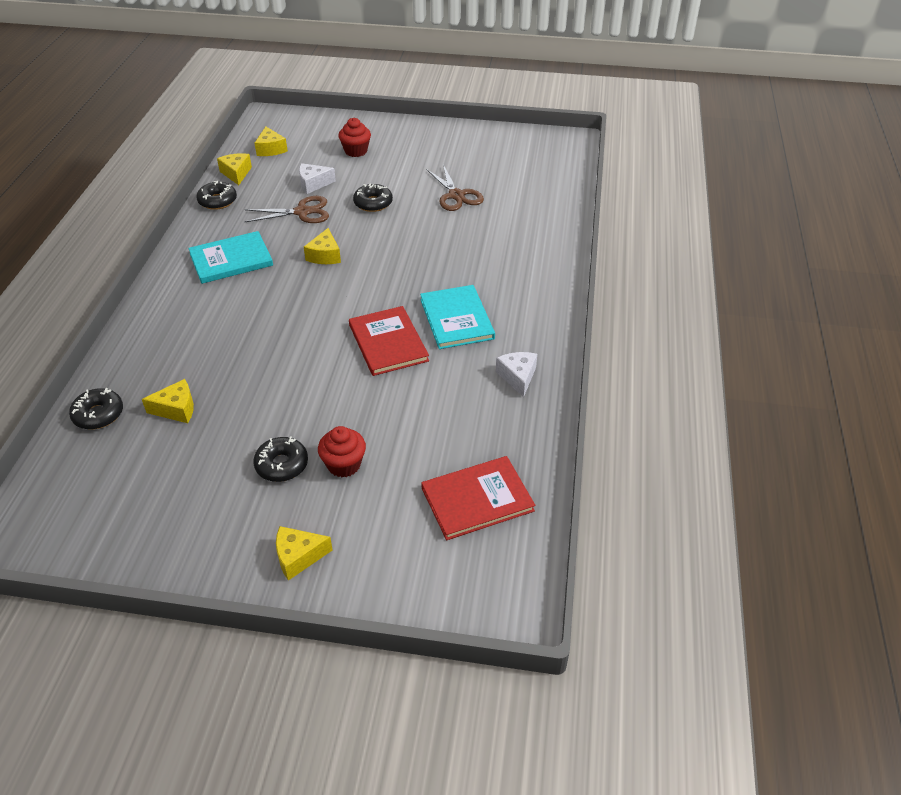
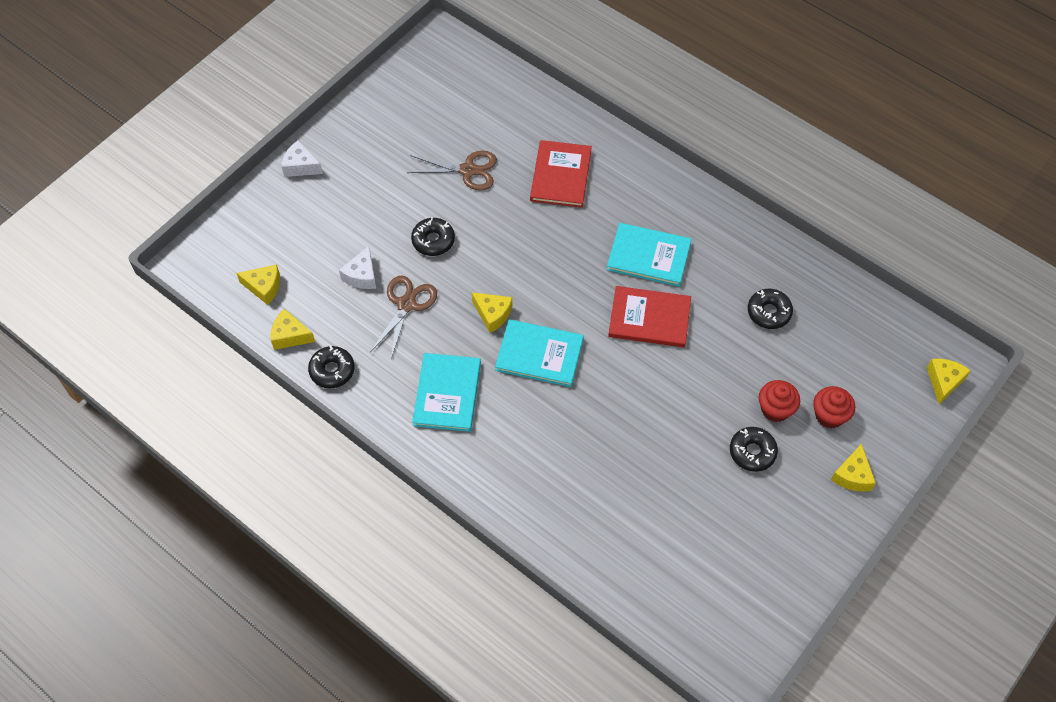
camera: 60 degrees left, 15 degrees up
(98, 414) = (613, 572): black donut -> black donut (769, 312)
(176, 409) = (642, 508): yellow cheese -> yellow cheese (944, 382)
(302, 293) = (539, 354): none -> turquoise book
(356, 151) = (326, 215): red cupcake -> red cupcake (829, 415)
(477, 499) = (856, 339): red book -> red book (561, 175)
(518, 377) = (744, 250): white cheese -> white cheese (301, 166)

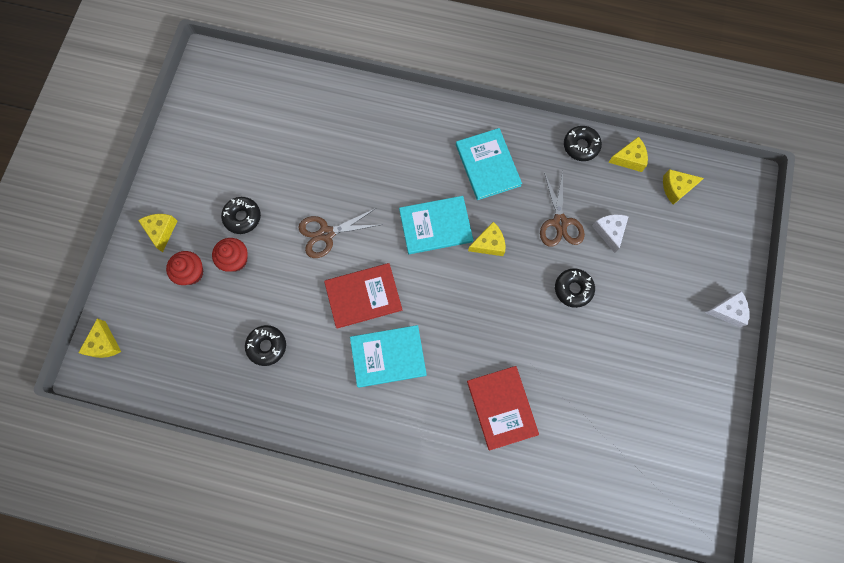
camera: 155 degrees right, 15 degrees up
(468, 170) = (585, 374): brown scissors -> brown scissors (326, 233)
(492, 314) = (489, 244): yellow cheese -> yellow cheese turned 150 degrees clockwise

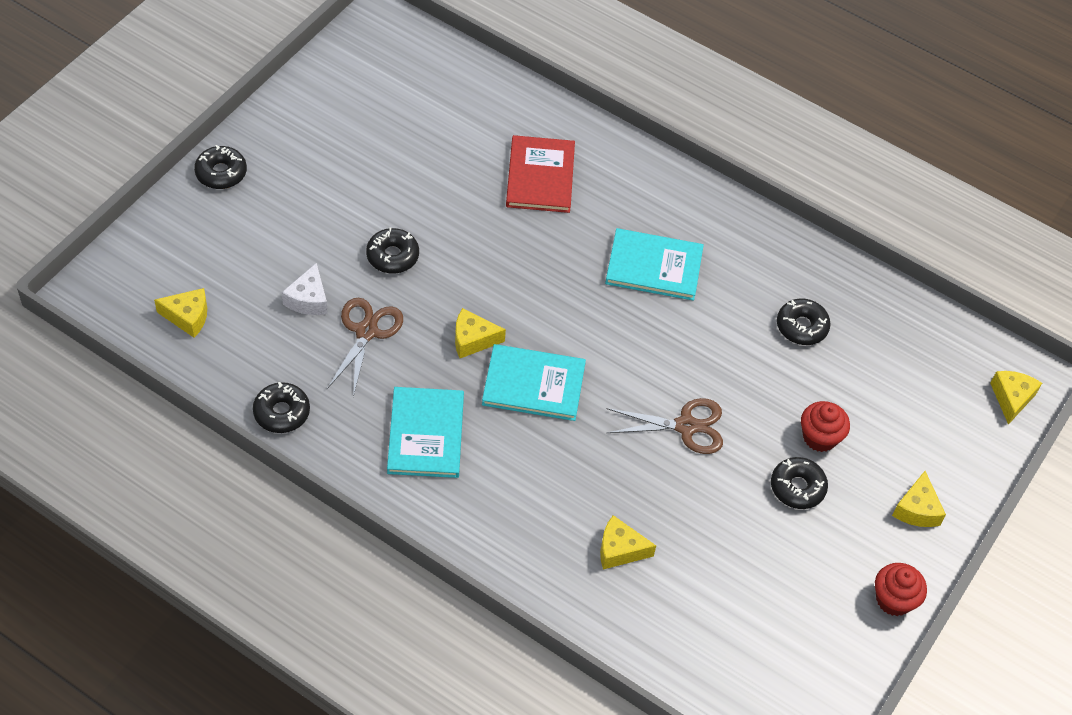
camera: 165 degrees left, 20 degrees down
(191, 273) = (883, 442): red cupcake -> red cupcake (894, 600)
(363, 296) = (661, 338): red book -> none
(629, 159) = (226, 373): yellow cheese -> yellow cheese (620, 550)
(727, 311) = (221, 173): white cheese -> black donut

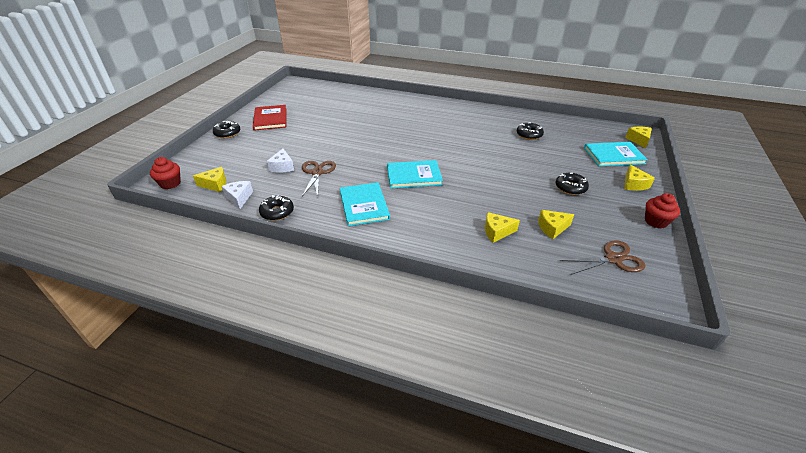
camera: 10 degrees left, 15 degrees down
(224, 362) = (239, 198): none -> white cheese
(392, 256) = (322, 145): black donut -> none
(473, 340) = (375, 166): yellow cheese -> yellow cheese (552, 228)
(540, 176) = (383, 111): red book -> red book (270, 119)
(654, 266) = (450, 128): turquoise book -> turquoise book (613, 156)
(686, 426) = (499, 176): brown scissors -> brown scissors (613, 259)
(819, 437) = (566, 168): red cupcake -> red cupcake (170, 183)

